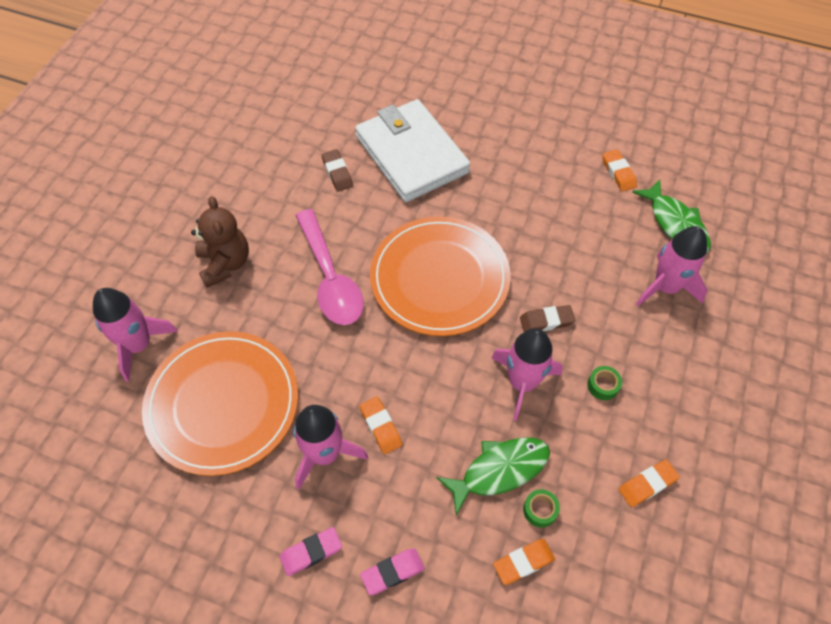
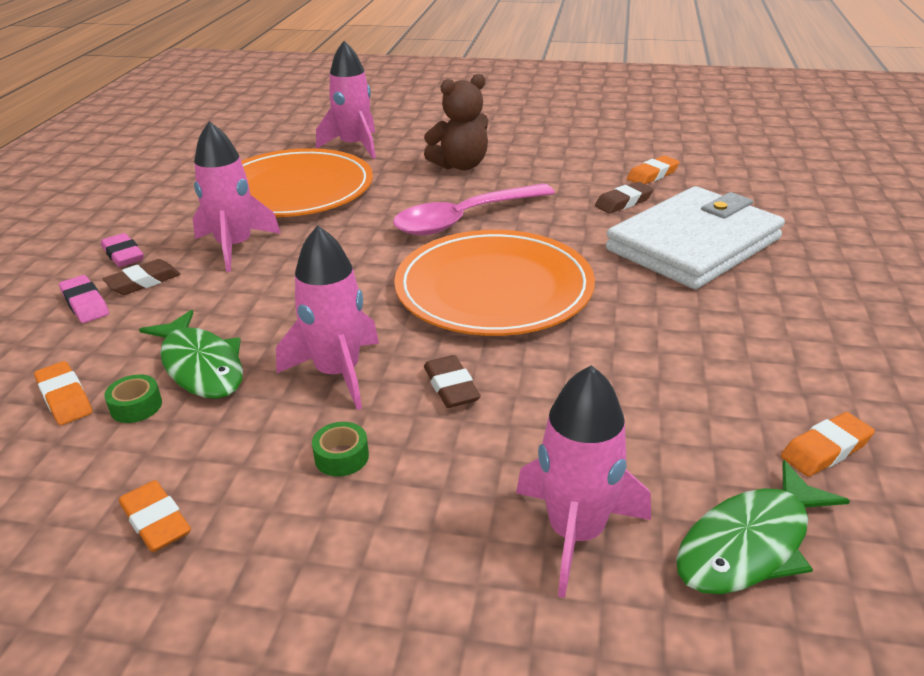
camera: 80 degrees right, 25 degrees down
(367, 527) = (143, 282): none -> brown eraser
(380, 426) = (268, 274): orange eraser -> orange eraser (652, 175)

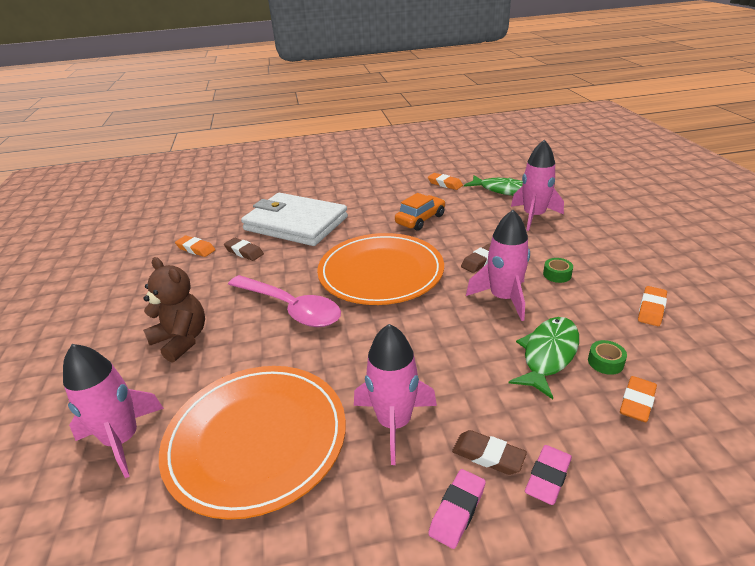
camera: 110 degrees left, 0 degrees up
(646, 364) = (420, 219): none -> orange car

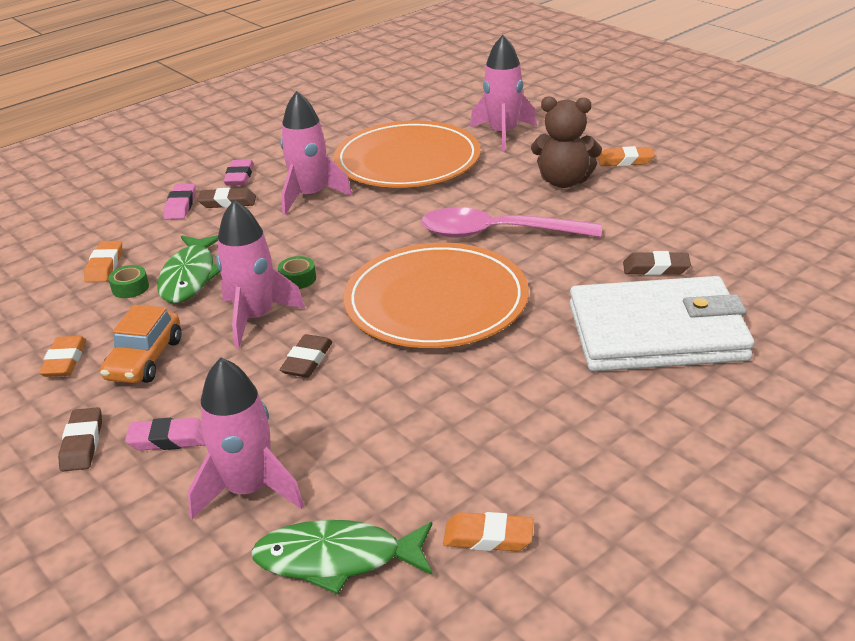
camera: 150 degrees right, 0 degrees up
(196, 249) = (728, 251): orange eraser -> orange eraser (625, 161)
(420, 219) = (457, 410): orange car -> orange car (145, 359)
(557, 274) = (190, 373): green tape -> green tape (298, 279)
(572, 244) = (169, 439): none -> pink eraser
(624, 255) = (82, 444): none -> brown eraser

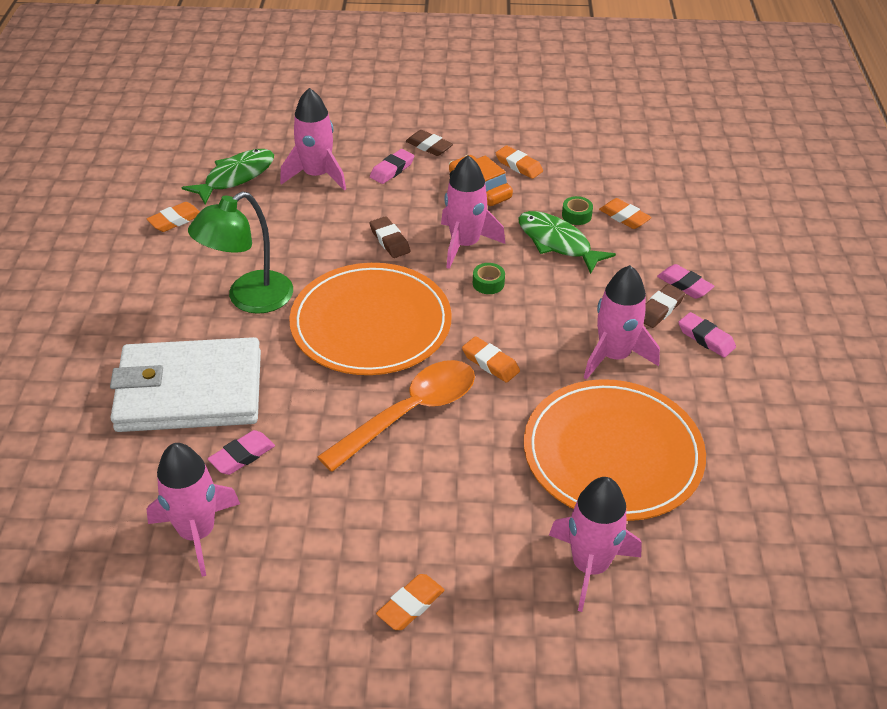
camera: 130 degrees right, 10 degrees up
(394, 232) = (490, 363): none -> orange eraser
(496, 233) = (410, 413): pink spoon -> orange spoon
(514, 382) = (249, 299): none -> green lamp
(564, 181) = (433, 523): brown teddy bear -> none
(656, 268) = (242, 456): brown eraser -> pink eraser
(657, 332) = (189, 391): white wallet -> white wallet turned 45 degrees clockwise
(734, 243) = (197, 532): none -> pink rocket

